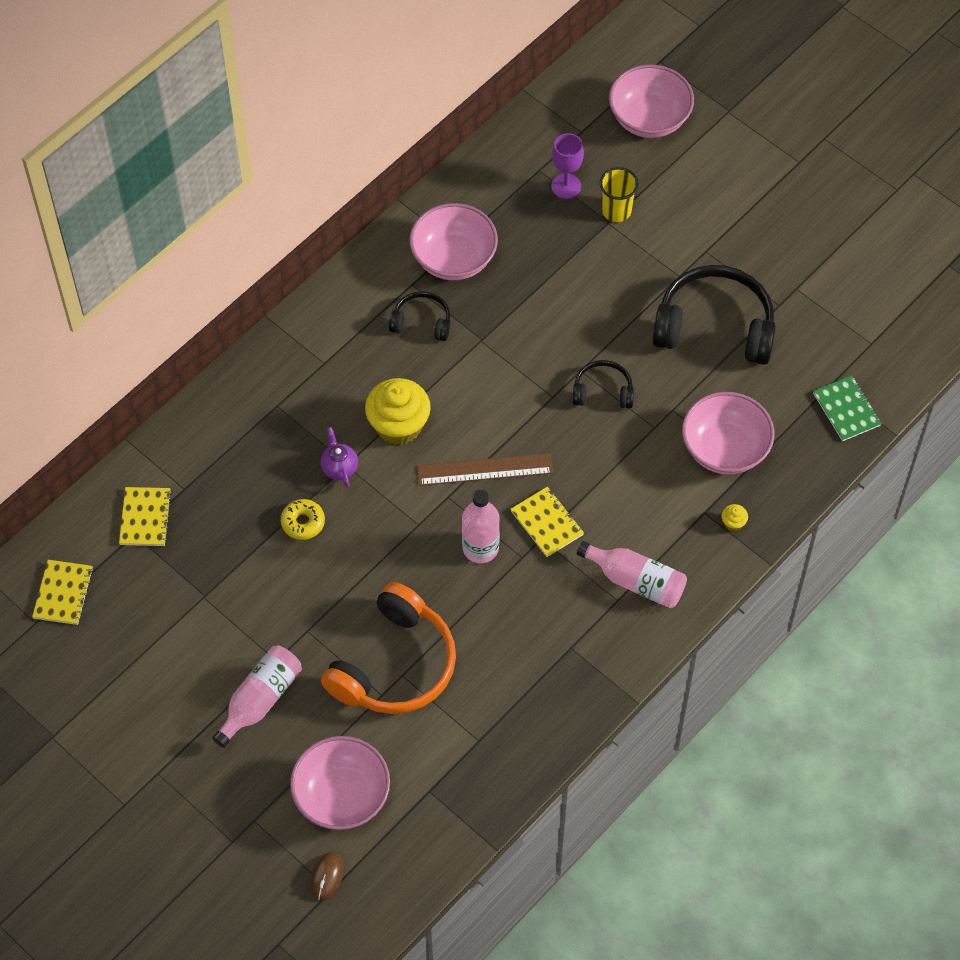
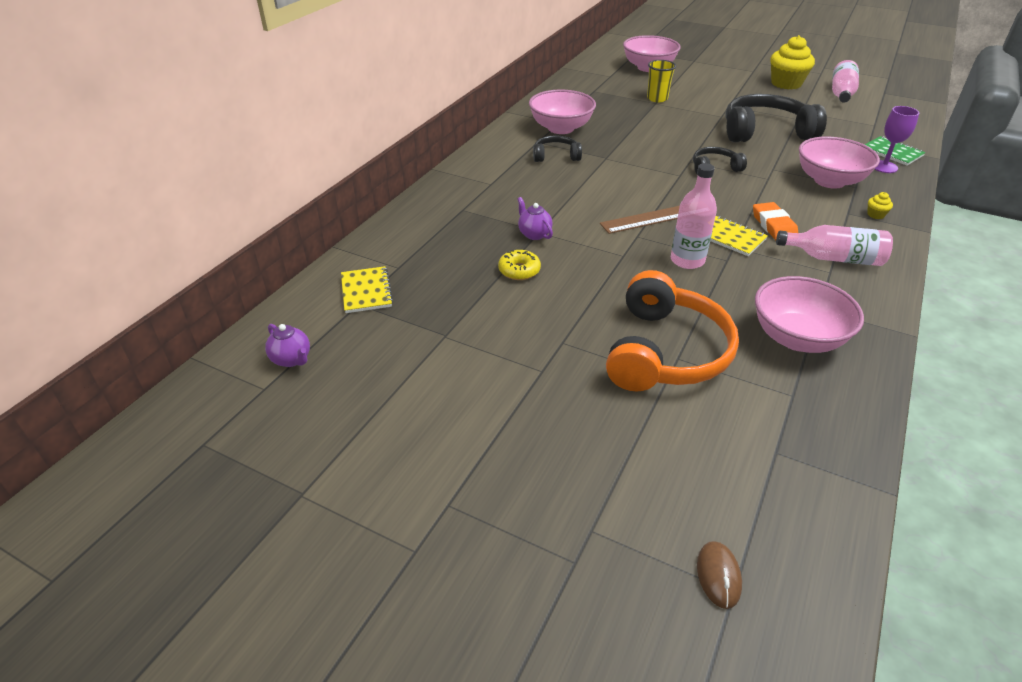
camera: 15 degrees left, 20 degrees down
(63, 593) = (292, 359): yellow notebook -> purple teapot
(260, 700) = (541, 407): pink bottle -> pink bottle (841, 93)
(342, 796) = (683, 479): pink bowl -> pink bowl (797, 338)
(398, 425) = (570, 205): yellow cupcake -> yellow cupcake (786, 83)
(566, 186) = (616, 94): purple goblet -> purple goblet (884, 167)
(606, 514) = (773, 225): none -> orange eraser

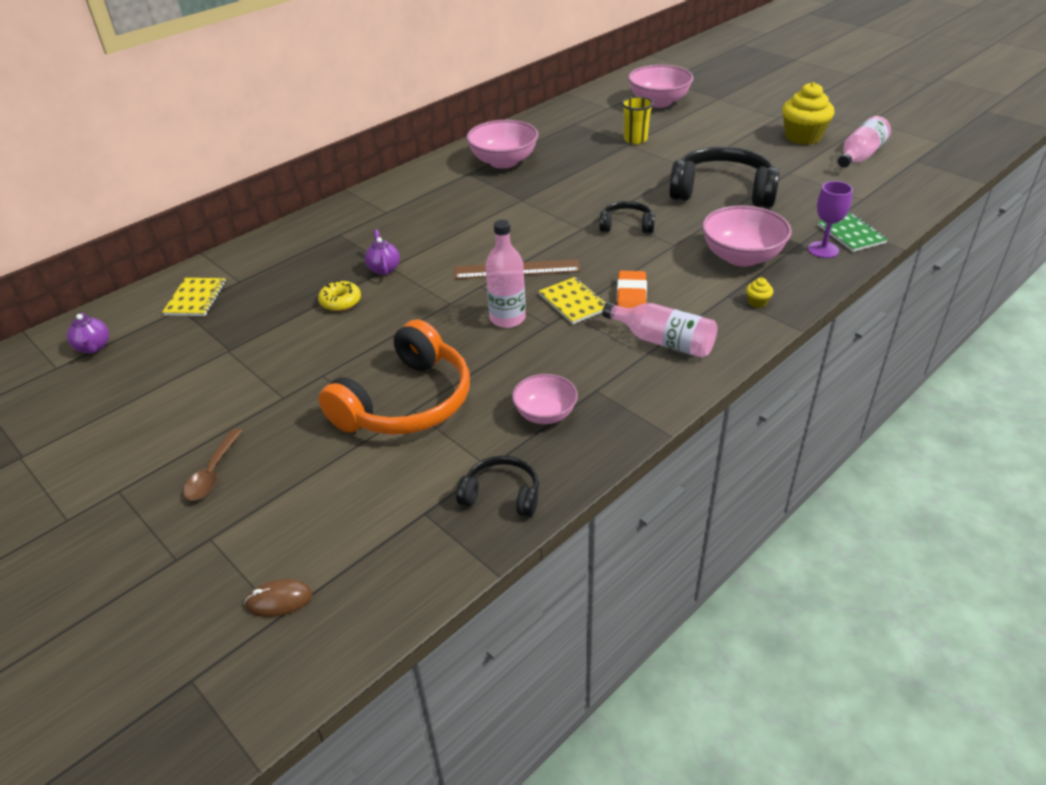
camera: 20 degrees right, 0 degrees up
(535, 462) = (213, 473): none -> brown spoon
(556, 156) = (473, 191): black headphones -> black headphones (502, 495)
(718, 575) = (279, 600): brown mouse -> brown mouse turned 60 degrees clockwise
(797, 338) = (545, 414): pink bowl -> pink bowl, size x0.61

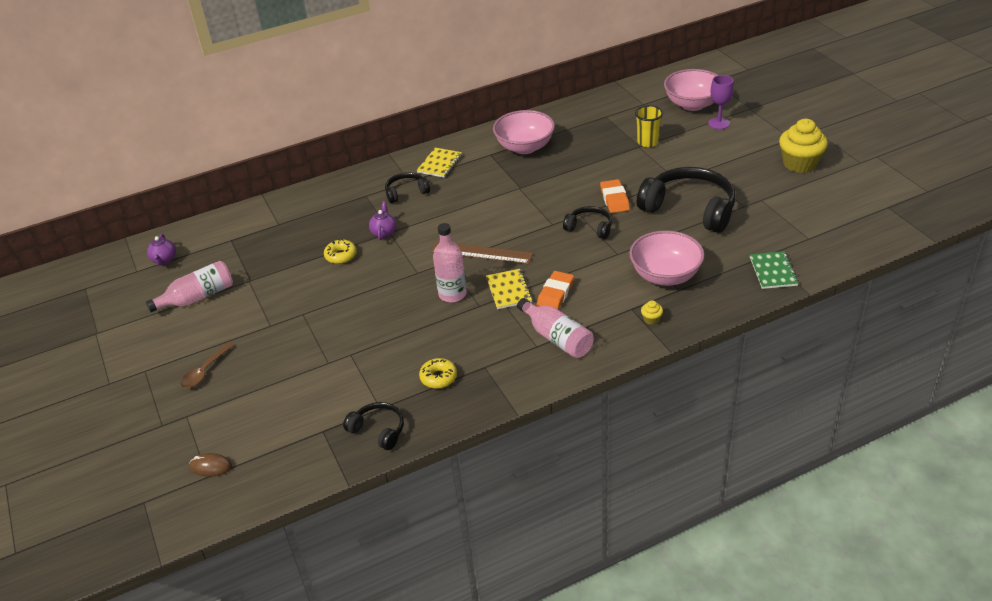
camera: 20 degrees right, 0 degrees up
(196, 298) = (244, 233): yellow notebook -> yellow notebook (439, 164)
(389, 223) = (406, 192): none -> black headphones
(406, 402) = (349, 347): orange headphones -> none
(545, 414) = (438, 377): pink bowl -> yellow donut
(635, 195) = (614, 199): none -> orange eraser
(823, 250) = (738, 282): purple goblet -> purple goblet (719, 123)
(860, 156) = (838, 193): pink bottle -> pink bottle (198, 297)

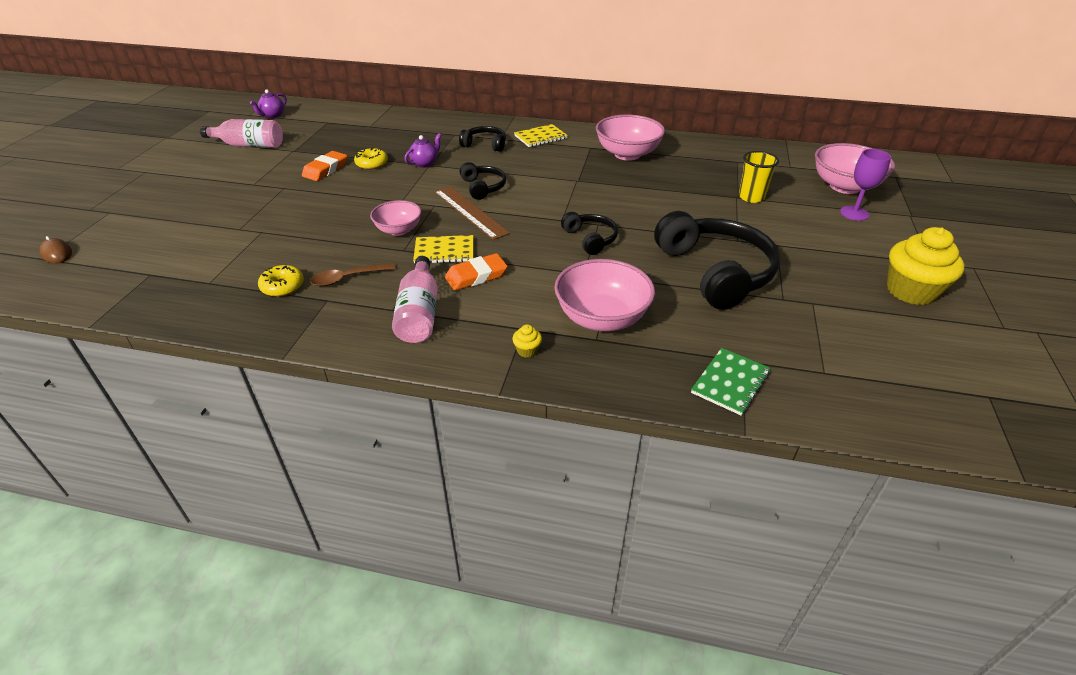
camera: 35 degrees right, 0 degrees up
(205, 371) = (169, 191): brown spoon -> brown spoon (347, 278)
(378, 430) = (178, 299): black headphones -> black headphones (483, 187)
(452, 294) = (398, 230): pink bottle -> pink bowl
(508, 290) = (444, 251): yellow notebook -> yellow notebook turned 60 degrees clockwise
(614, 199) = (649, 227): orange eraser -> orange eraser (325, 169)

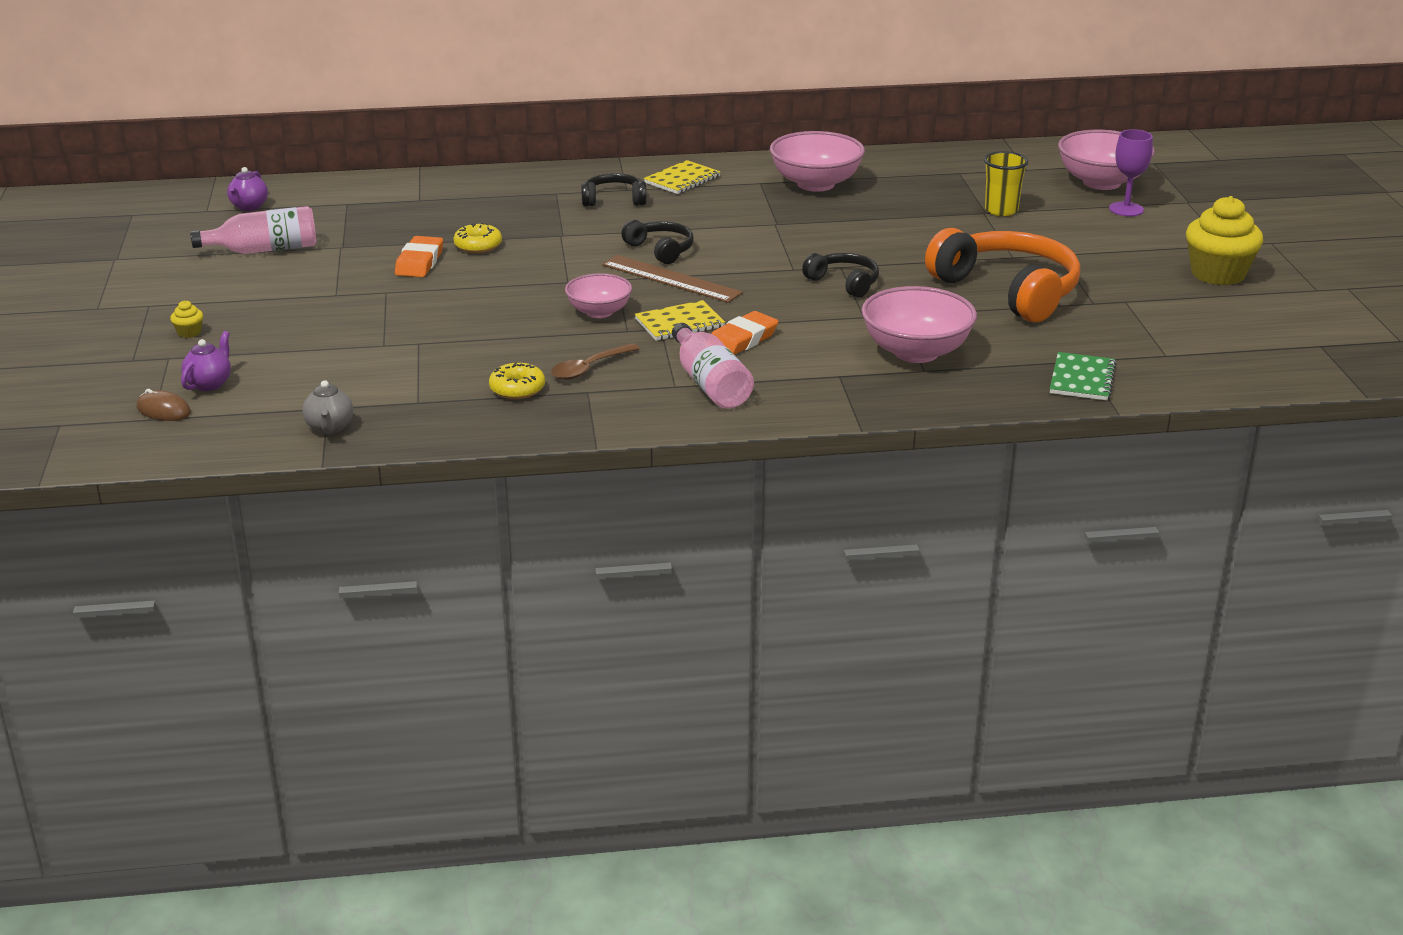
camera: 20 degrees left, 10 degrees down
(131, 292) = (330, 428): none -> grey teapot
(425, 163) = (553, 234): purple teapot -> purple teapot (209, 384)
(527, 350) = (859, 392): yellow cupcake -> yellow cupcake (189, 332)
(715, 272) = (1008, 291): black headphones -> orange headphones

